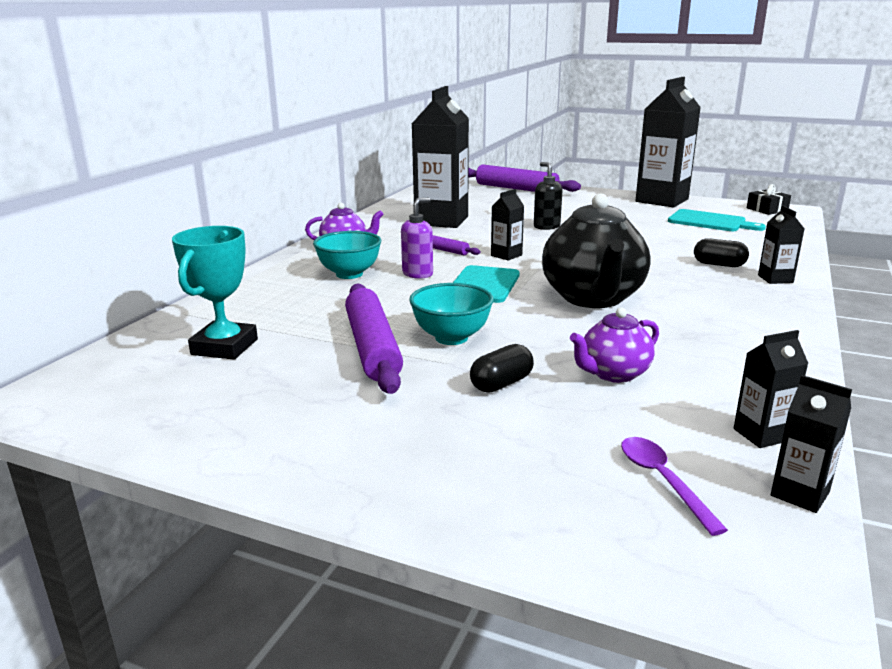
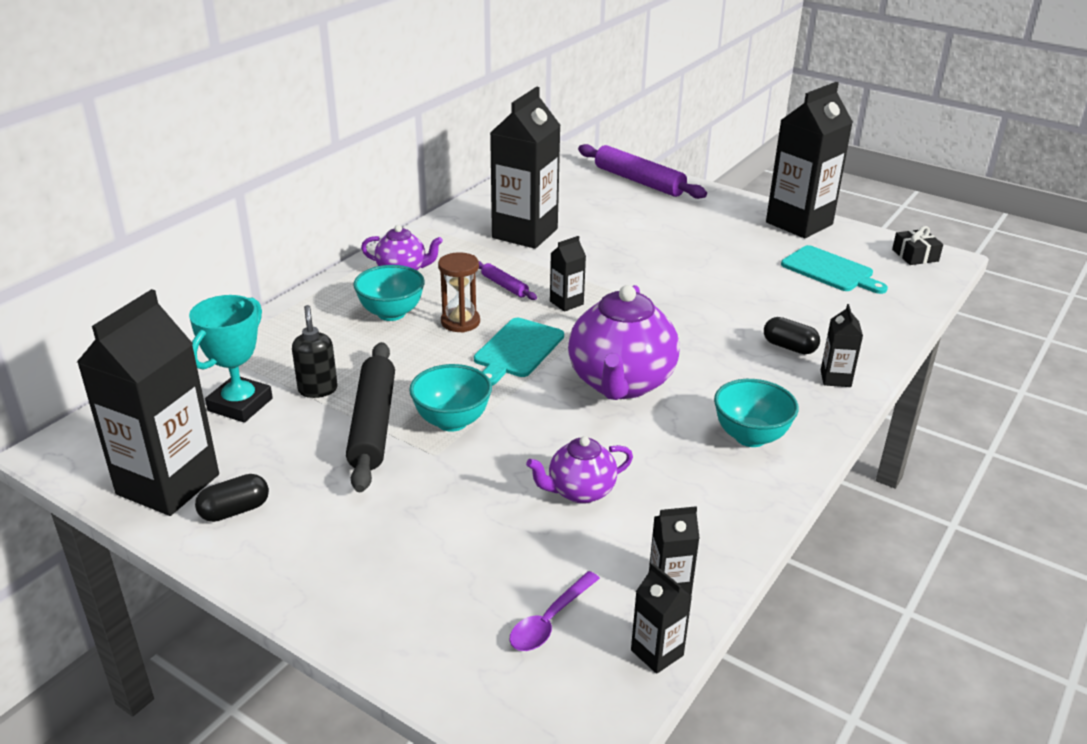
camera: 10 degrees right, 10 degrees up
(165, 416) = (168, 484): none -> black carton
(372, 347) = (373, 424): purple rolling pin -> black rolling pin
(418, 274) = (460, 322): purple soap dispenser -> brown hourglass
(501, 384) = (470, 488): black capsule -> black capsule (235, 510)
(546, 226) = (636, 258): black soap dispenser -> black soap dispenser (318, 389)
(593, 298) = (621, 383): black teapot -> purple teapot
(663, 481) = (550, 620): purple spoon -> purple spoon turned 135 degrees counterclockwise
(738, 321) = (750, 437): none -> turquoise bowl

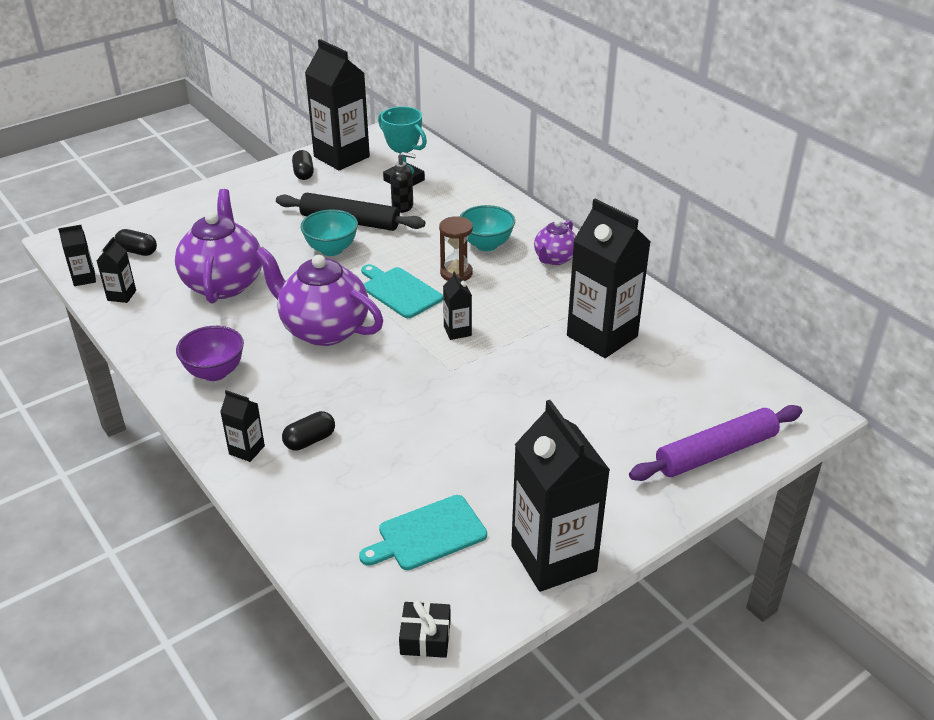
camera: 110 degrees right, 5 degrees up
(504, 286) = (503, 304): purple rolling pin -> none
(550, 620) = (137, 251): purple spoon -> black capsule
(580, 491) = (224, 283): purple teapot -> purple teapot, size x1.85
(750, 437) = (215, 372): turquoise bowl -> purple bowl

